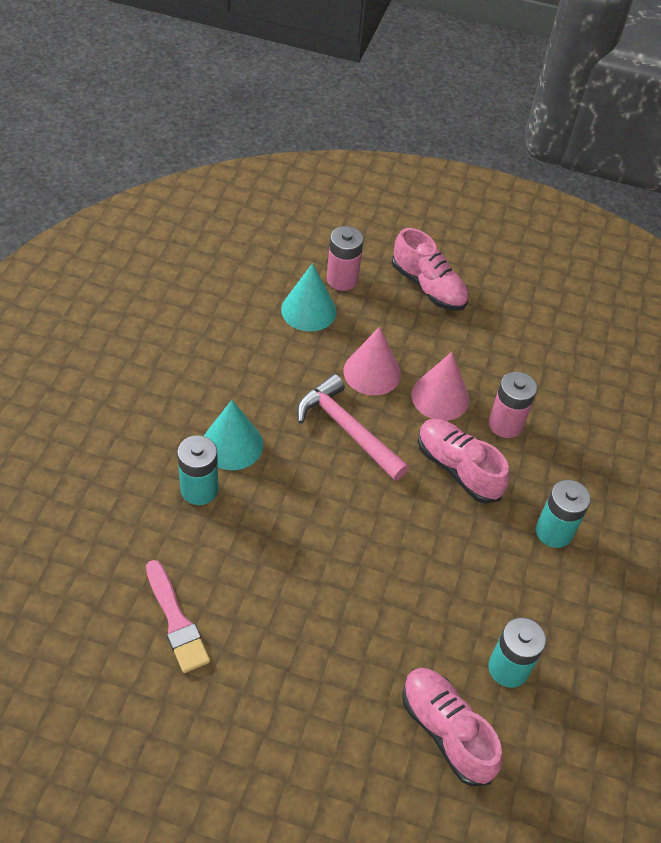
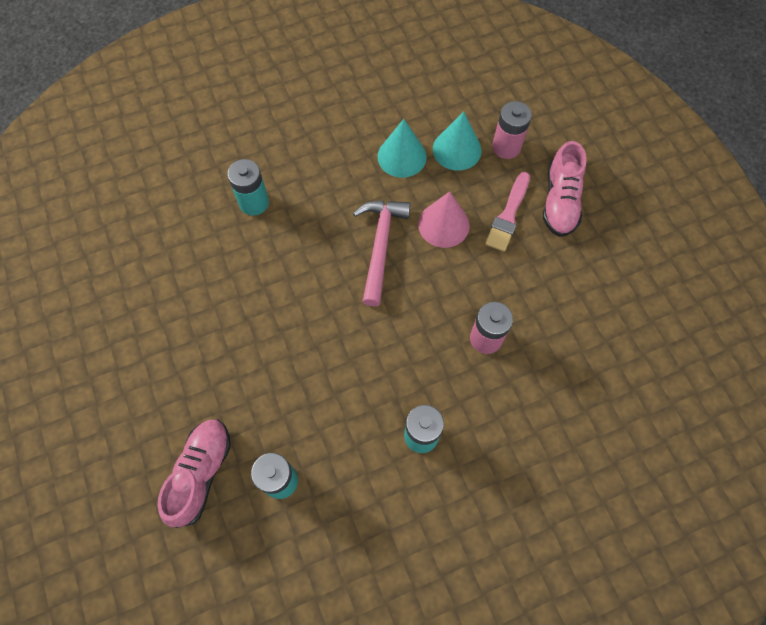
camera: 55 degrees right, 15 degrees up
(176, 621) = (153, 263): pink brush -> pink brush (508, 215)
(232, 444) = (304, 193): turquoise cone -> turquoise cone (402, 156)
(440, 397) = (466, 280): pink cone -> none
(458, 468) = (415, 335): pink shoe -> none

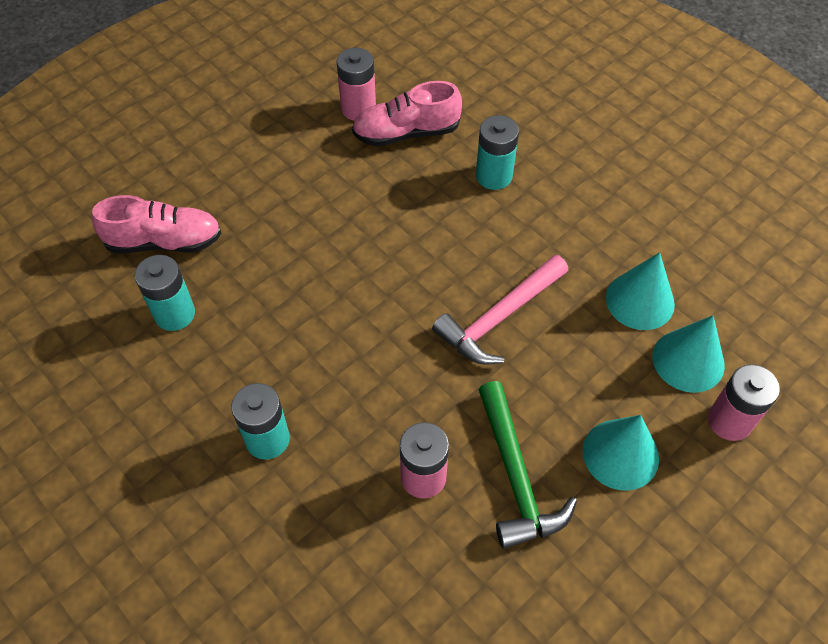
camera: 70 degrees right, 10 degrees down
(133, 275) = (358, 108): none -> pink battery
(380, 246) = (499, 318): pink hammer -> pink hammer turned 150 degrees clockwise
(443, 224) = (565, 378): pink cone -> none
(503, 281) = (515, 476): none -> green hammer
(508, 215) = (620, 454): pink brush -> turquoise cone
(560, 201) = (681, 518): pink shoe -> pink shoe (406, 133)

